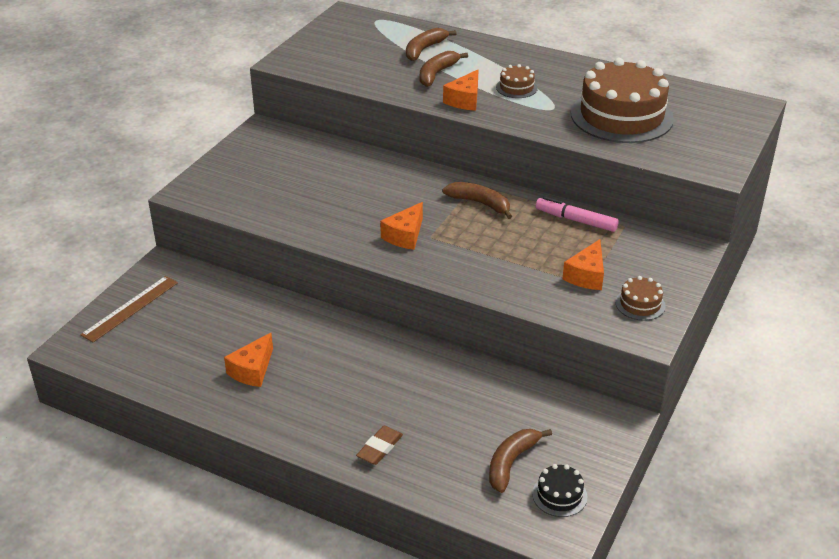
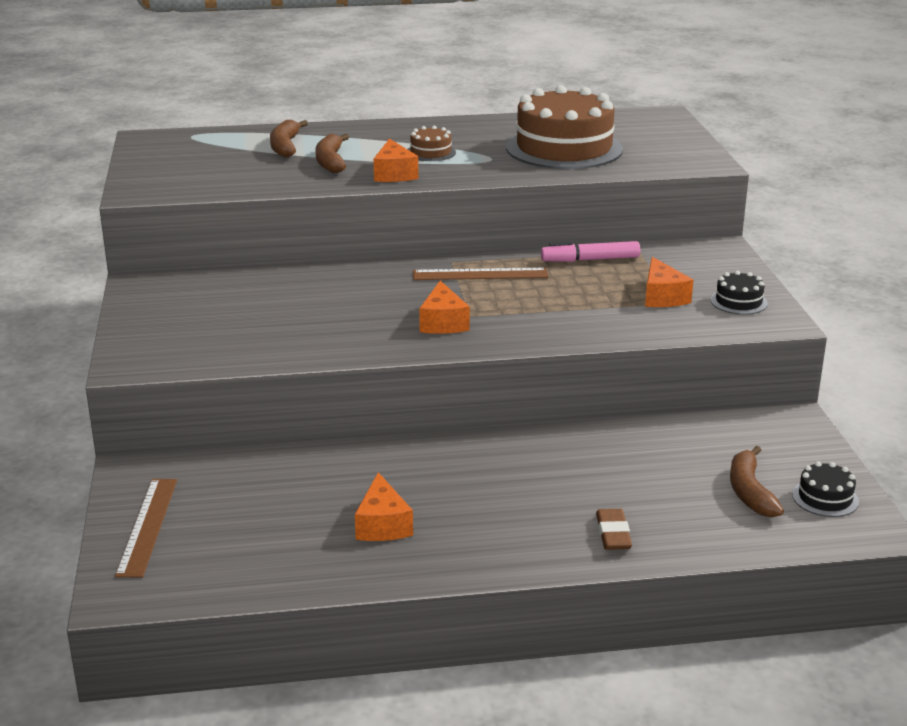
camera: 35 degrees left, 10 degrees down
(480, 203) = (480, 274): brown banana -> brown ruler
(640, 304) = (738, 302): brown cake -> black cake

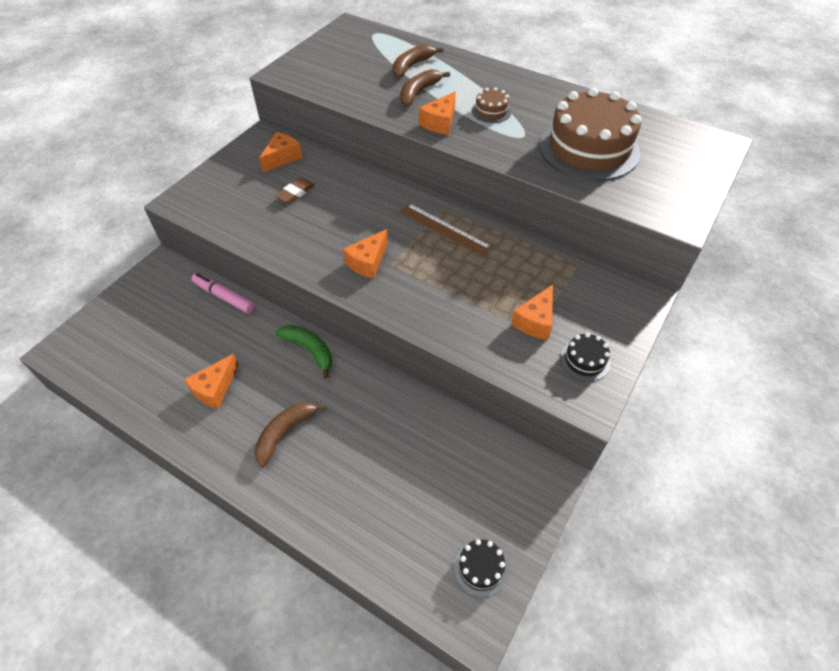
camera: 40 degrees right, 25 degrees up
(148, 526) = (122, 310): brown ruler -> none
(200, 289) = (282, 158): none -> orange cheese
(440, 450) = (309, 350): none -> green banana
(590, 259) = (532, 254): pink marker -> pink marker (224, 296)
(613, 534) = (314, 492): brown eraser -> brown eraser (295, 193)
(750, 492) = (438, 521): brown banana -> brown banana (285, 433)

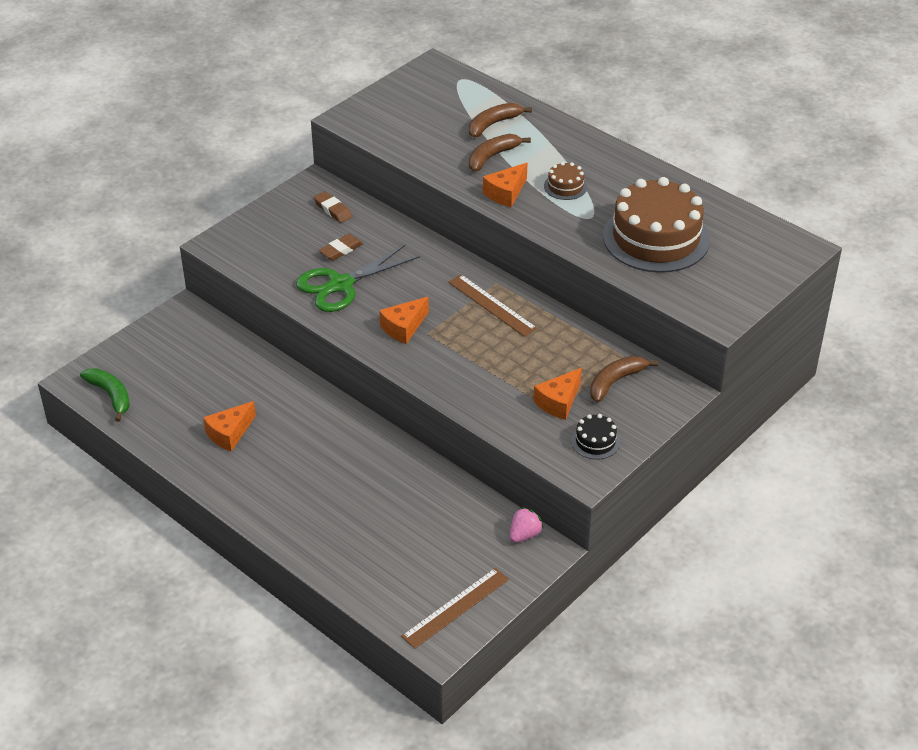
camera: 10 degrees right, 10 degrees down
(224, 296) = (248, 350): pink marker -> none
(282, 158) = (333, 210): orange cheese -> brown eraser
(285, 433) = (293, 480): brown banana -> brown banana (615, 382)
(300, 226) = (341, 285): none -> green scissors
(309, 350) = (330, 411): green banana -> green banana (111, 396)
(480, 568) = (456, 608): black cake -> brown ruler
(525, 462) = (524, 535): none -> pink strawberry

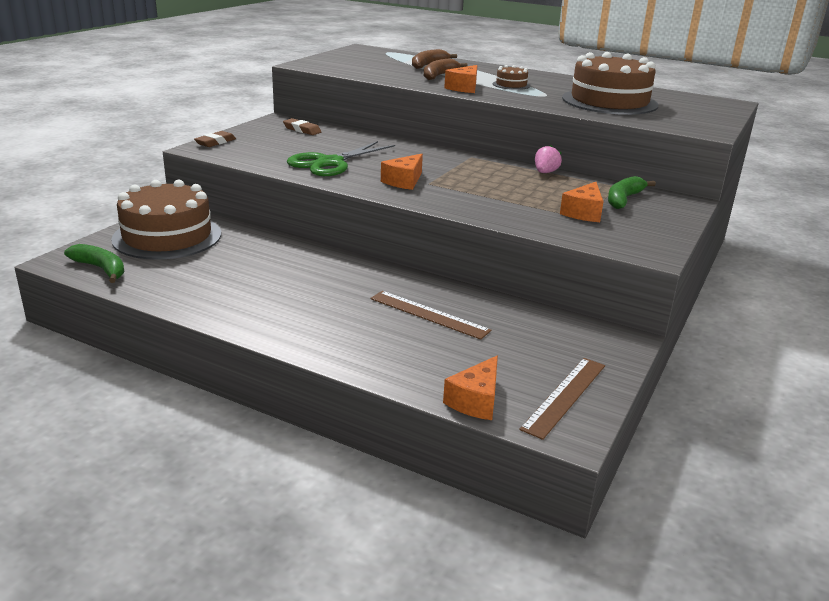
camera: 15 degrees left, 15 degrees down
(175, 351) = (167, 236): none -> brown cake
(229, 433) = (241, 285): orange cheese -> orange cheese (476, 401)
(341, 250) = (320, 147): brown eraser -> brown eraser (215, 142)
(492, 305) = (476, 167): brown ruler -> brown ruler (429, 314)
(524, 535) = (594, 330): pink strawberry -> pink strawberry (545, 172)
(595, 441) = (640, 233): black cake -> none
(615, 382) = (623, 199): brown banana -> green banana

